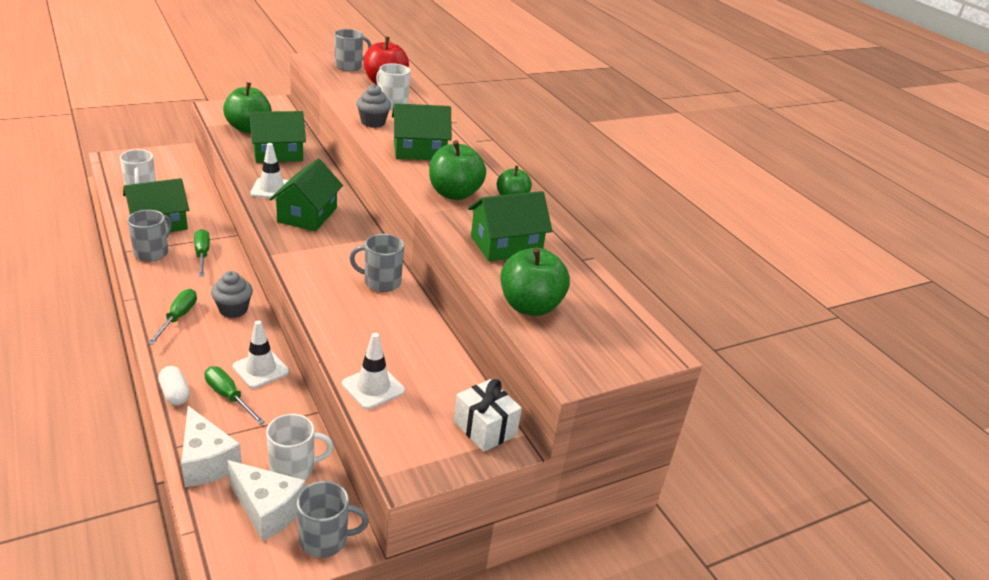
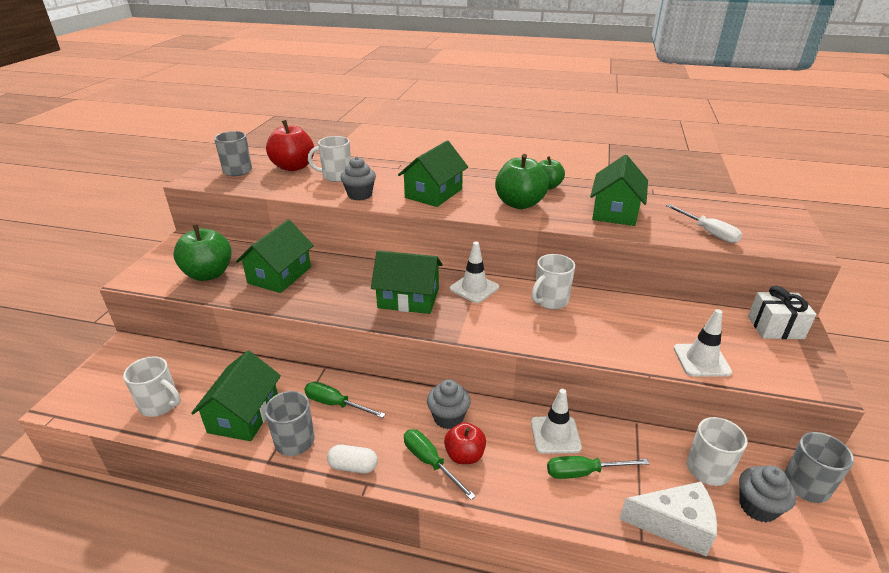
camera: 45 degrees left, 0 degrees up
(175, 394) = (557, 511): white capsule -> white capsule (353, 466)
(198, 331) = (464, 455): none -> red apple
(267, 509) = (757, 507): white cheese -> grey cupcake
(272, 189) = (341, 301): white traffic cone -> white traffic cone (474, 288)
(307, 215) = (408, 298): green house -> green house turned 45 degrees counterclockwise
(381, 282) = (550, 300): grey mug -> white mug
(530, 306) = (708, 232): green apple -> white screwdriver

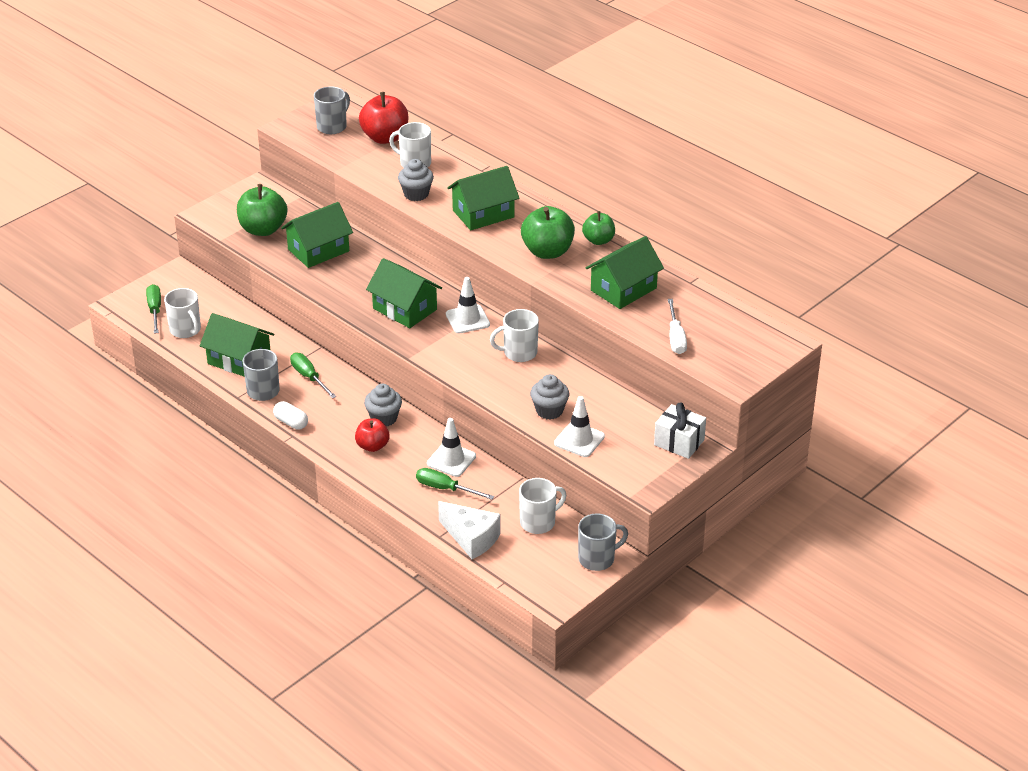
camera: 30 degrees right, 5 degrees up
(243, 415) = (239, 360): green house -> green house turned 75 degrees clockwise
(430, 462) = (345, 440): green screwdriver -> green screwdriver (155, 310)
(757, 507) = (542, 554): grey cupcake -> grey cupcake (549, 411)

